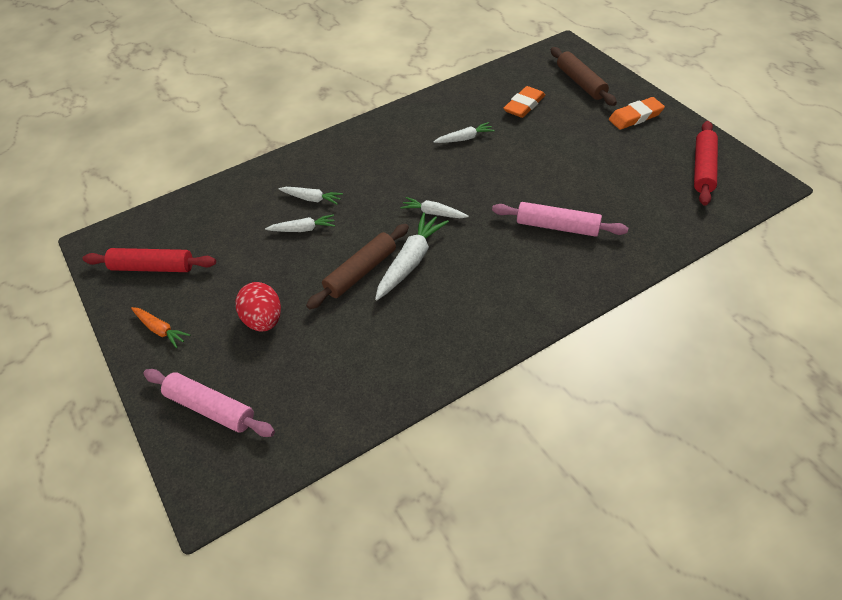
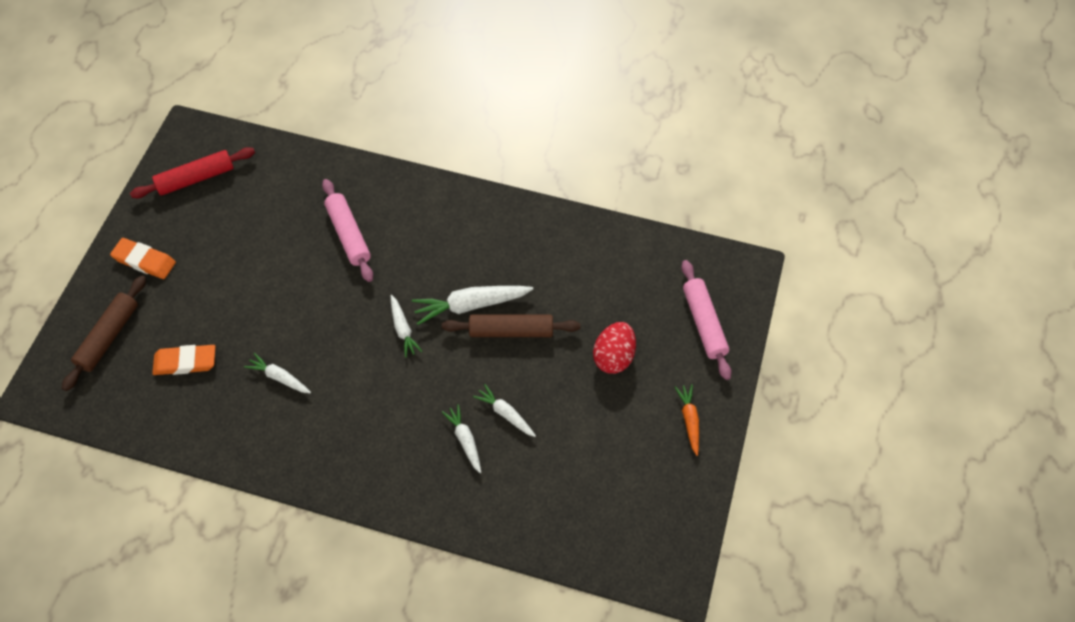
camera: 135 degrees left, 10 degrees up
(153, 267) = (649, 494): red rolling pin -> none

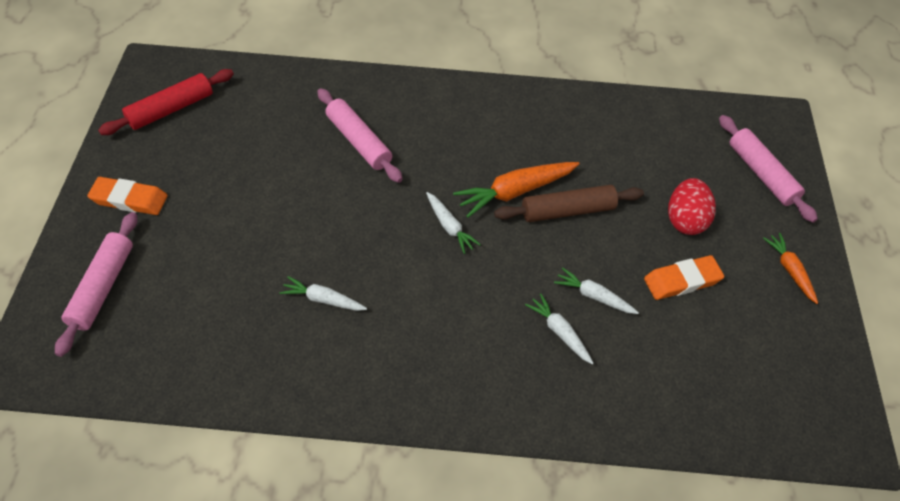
camera: 15 degrees left, 5 degrees down
(108, 337) = (102, 287): brown rolling pin -> pink rolling pin
(185, 362) = (205, 300): orange eraser -> orange eraser (682, 280)
(471, 305) = (515, 192): white carrot -> orange carrot

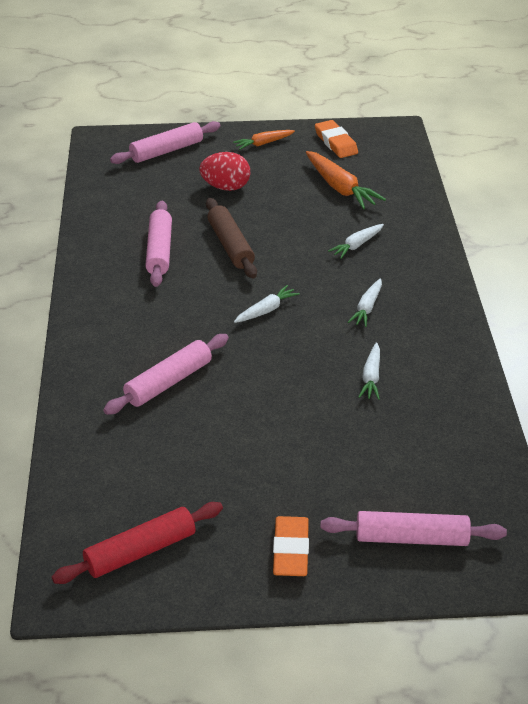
camera: 95 degrees left, 15 degrees down
(171, 109) = (140, 551): red rolling pin -> red rolling pin turned 75 degrees counterclockwise
(515, 192) = (215, 275): orange carrot -> orange carrot (340, 188)
(562, 152) = (159, 251): none -> pink rolling pin
(594, 296) = (317, 230): white carrot -> white carrot (367, 308)
(682, 280) = (288, 189): orange eraser -> orange eraser (335, 143)

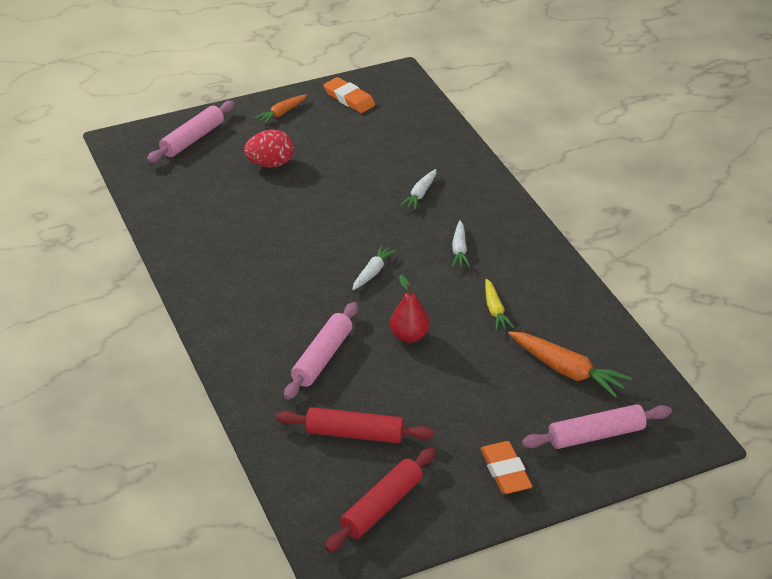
camera: 20 degrees left, 0 degrees up
(156, 467) = (355, 434): none -> red rolling pin
(159, 251) = (243, 239): pink rolling pin -> none
(230, 245) = (306, 219): brown rolling pin -> none
(268, 382) = (409, 336): none -> red pear
(340, 188) = (376, 142): orange carrot -> orange carrot (566, 370)
(371, 377) = (495, 310): white carrot -> yellow carrot

